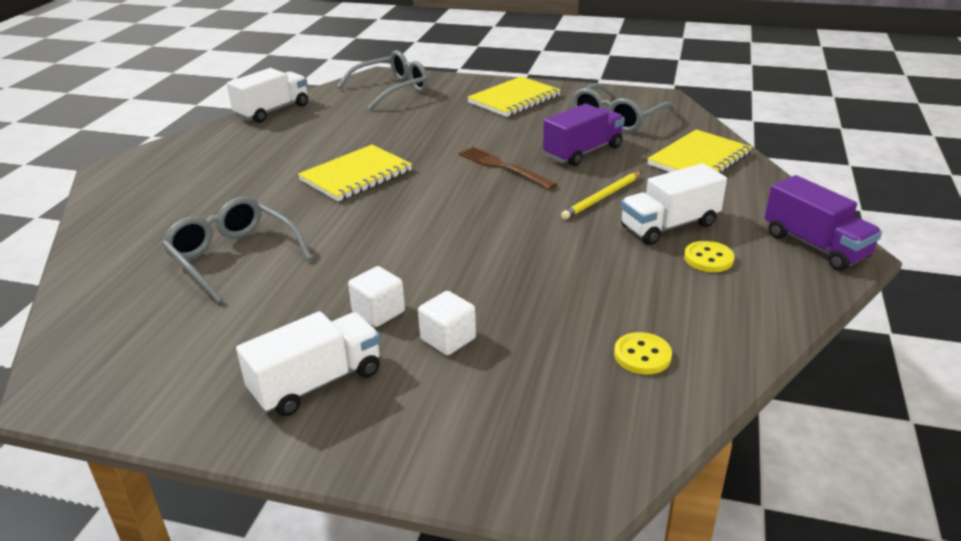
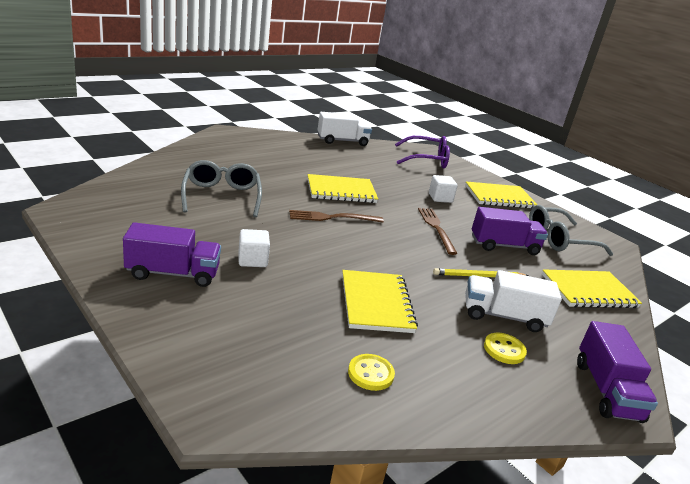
camera: 30 degrees right, 5 degrees down
(317, 382) = (173, 273): white truck -> purple truck
(390, 213) = (332, 217): none -> brown fork
(392, 90) = (426, 160): grey glasses -> purple glasses
(448, 339) = (268, 294): white cube -> white cube (440, 198)
(556, 282) = (376, 303): none -> yellow notebook

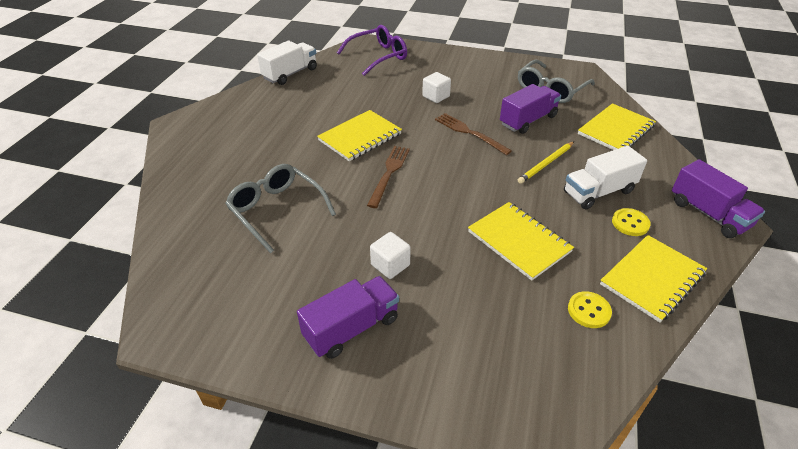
camera: 30 degrees left, 15 degrees up
(332, 217) = (389, 173): brown fork -> brown fork turned 150 degrees clockwise
(499, 197) = (471, 68): yellow notebook -> yellow notebook (652, 279)

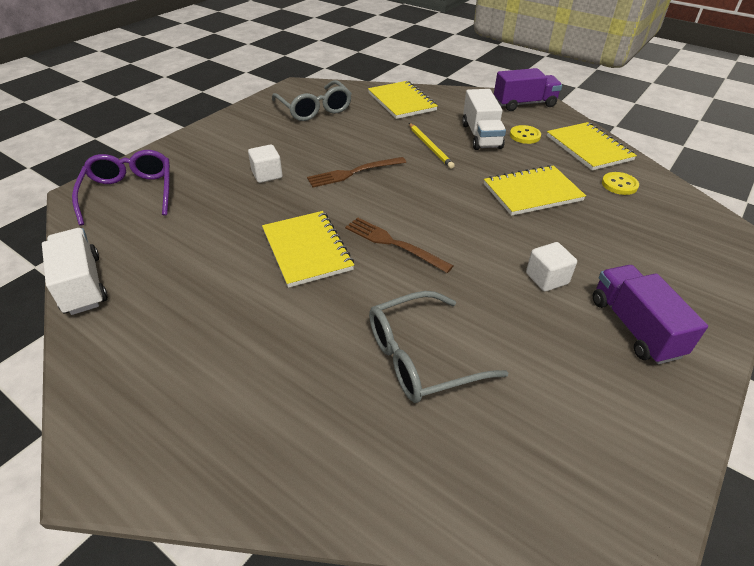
camera: 70 degrees left, 0 degrees up
(528, 120) = (356, 135): purple truck -> none

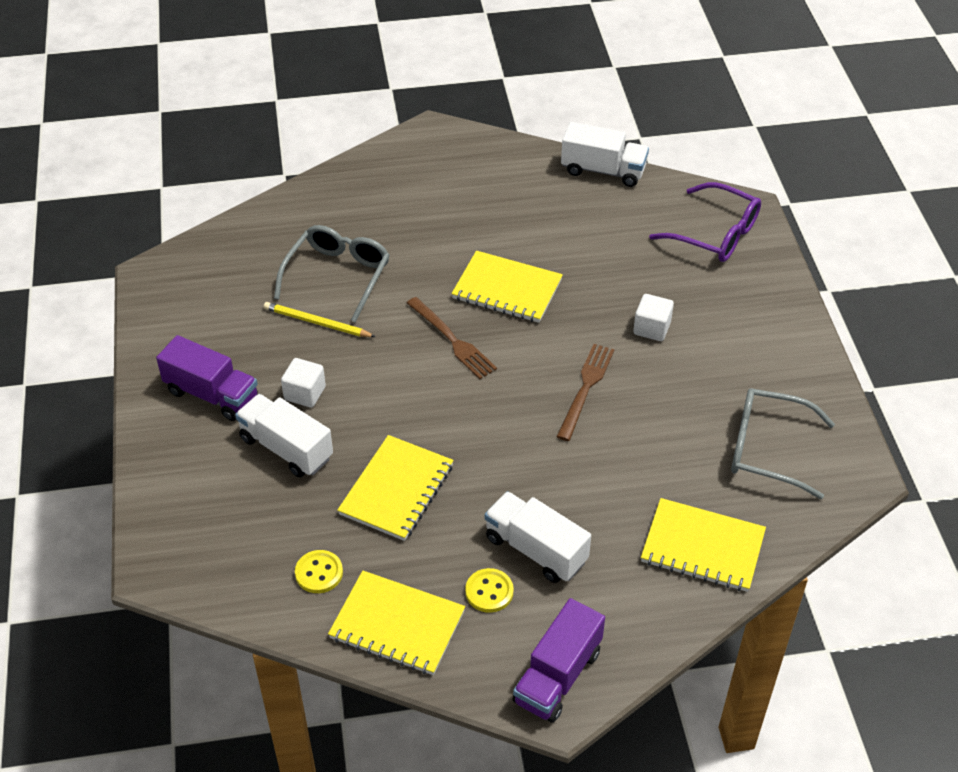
camera: 135 degrees right, 5 degrees up
(393, 243) = (452, 340): brown fork -> brown fork turned 60 degrees clockwise
(430, 147) = (565, 483): yellow pencil -> yellow pencil (317, 323)
(592, 253) = (286, 448): none -> white truck

